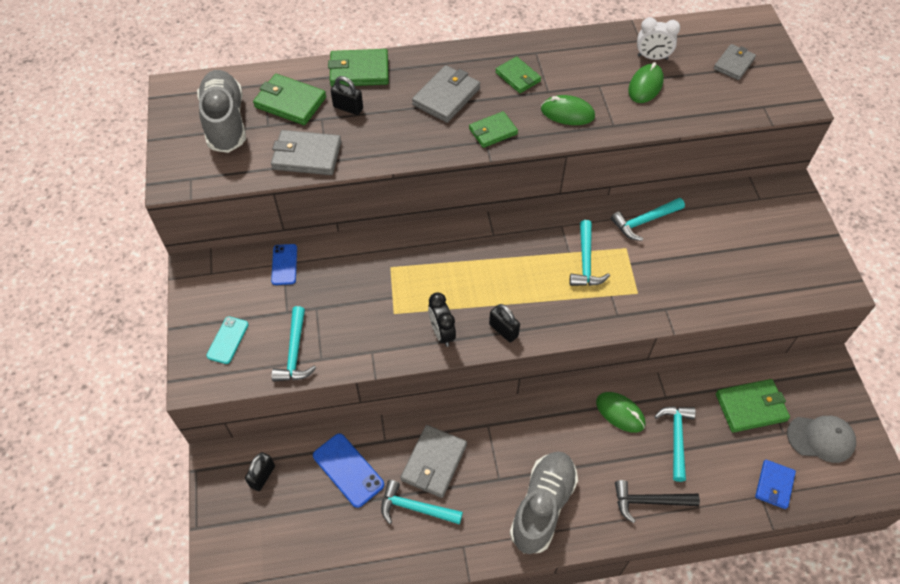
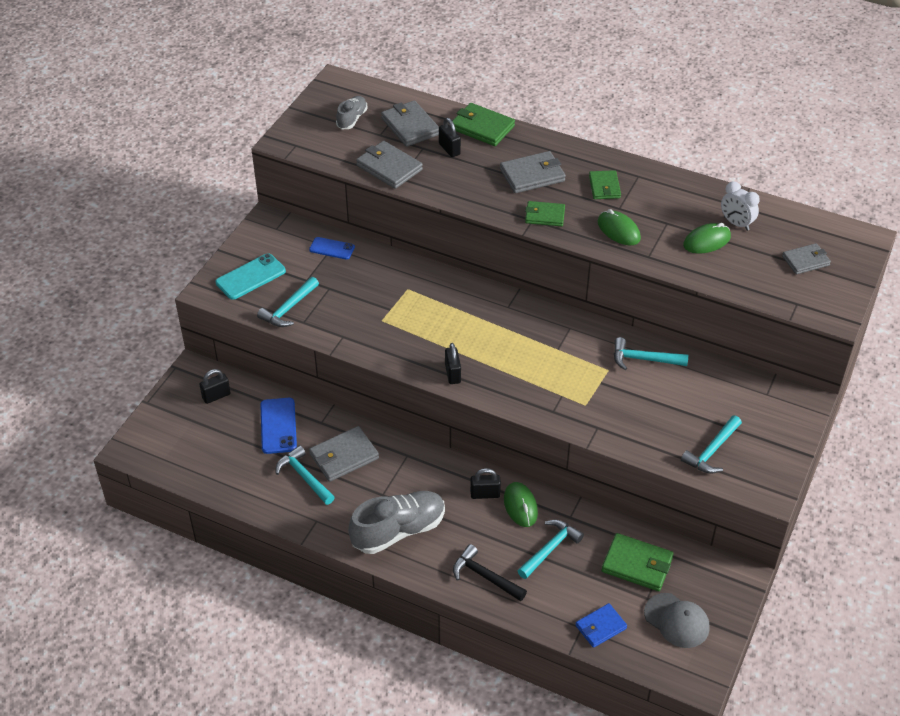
camera: 35 degrees right, 10 degrees down
(225, 122) = (352, 119): grey shoe -> grey shoe, size x0.54
(228, 340) = (250, 277): turquoise phone -> turquoise phone, size x1.53
(284, 264) = (332, 248): blue phone -> blue phone turned 75 degrees clockwise
(290, 102) = (410, 126): green wallet -> grey wallet
(442, 333) = (404, 351): black clock -> none
(583, 420) = (485, 494): none -> black padlock
(586, 262) = (564, 362): turquoise hammer -> turquoise hammer (712, 451)

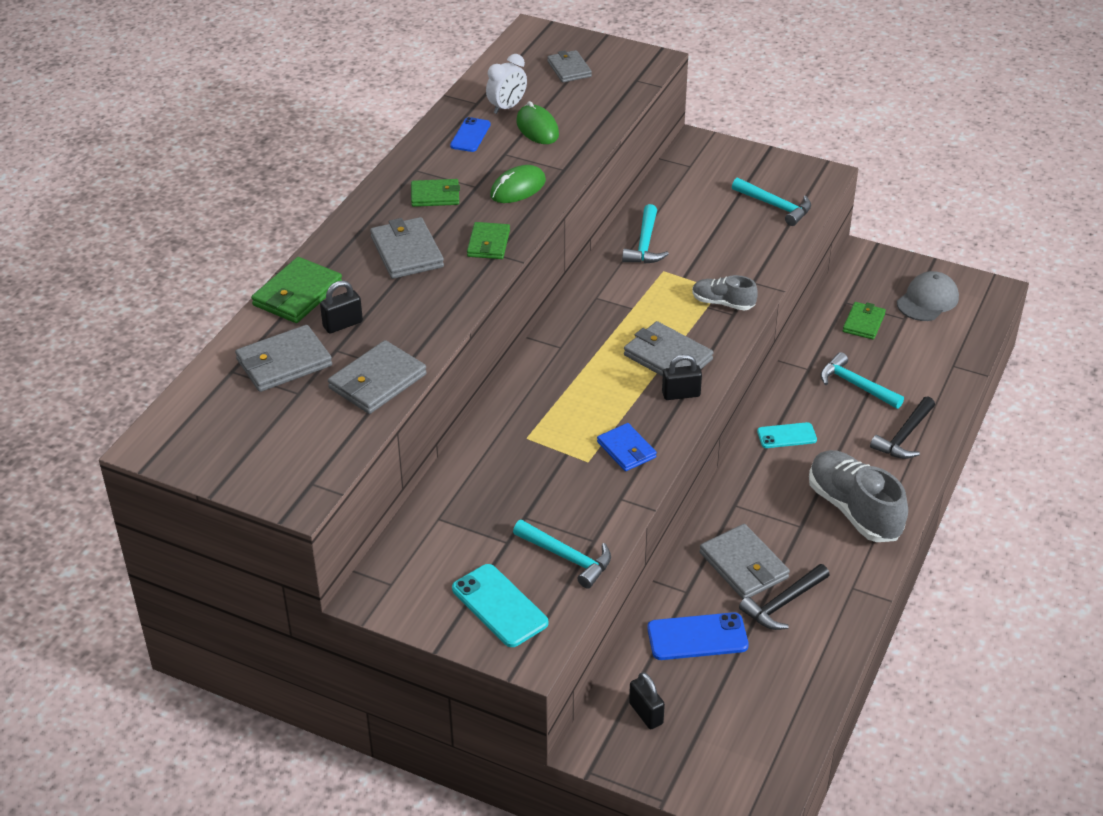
camera: 90 degrees left, 5 degrees down
(304, 477) = (783, 604): turquoise hammer -> black hammer
(332, 248) = (441, 518): blue phone -> blue phone (470, 135)
(352, 119) = (255, 423): grey shoe -> grey shoe (723, 303)
(485, 494) = (786, 436): black padlock -> turquoise phone
(496, 368) = (667, 357): none -> grey wallet
(520, 506) = (799, 407): green mouse -> none
(600, 627) = (949, 352): blue wallet -> blue wallet (626, 450)
(637, 564) = (863, 323): green wallet -> green wallet, size x0.67

